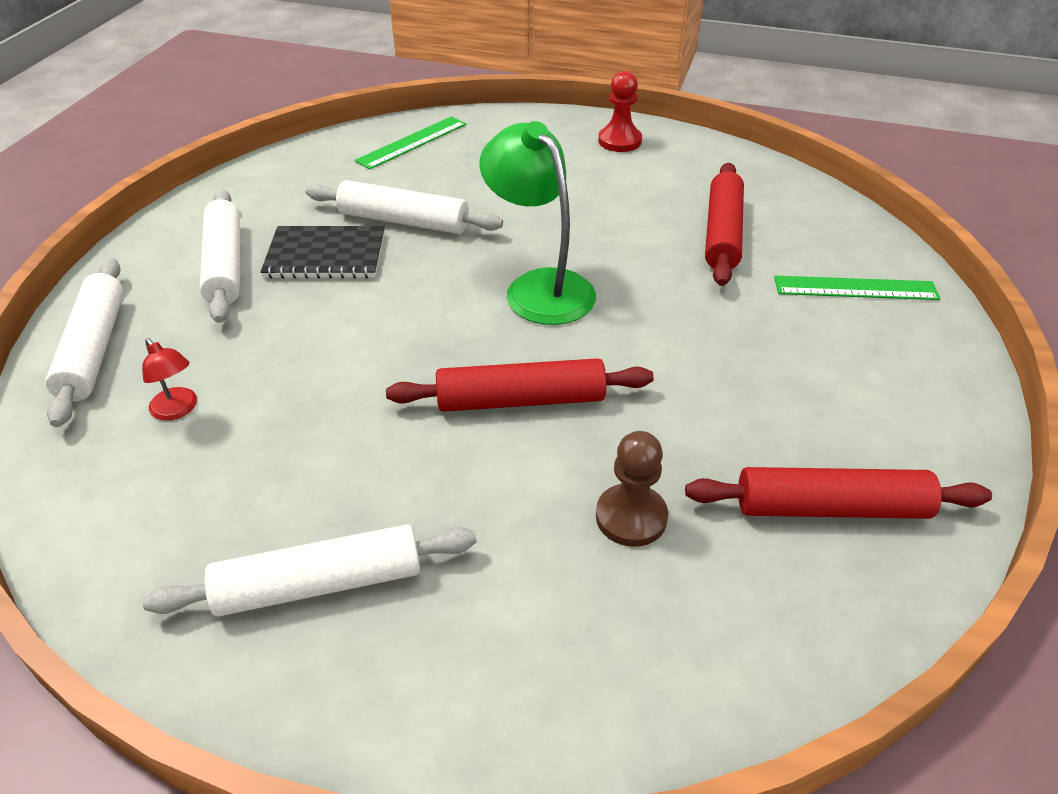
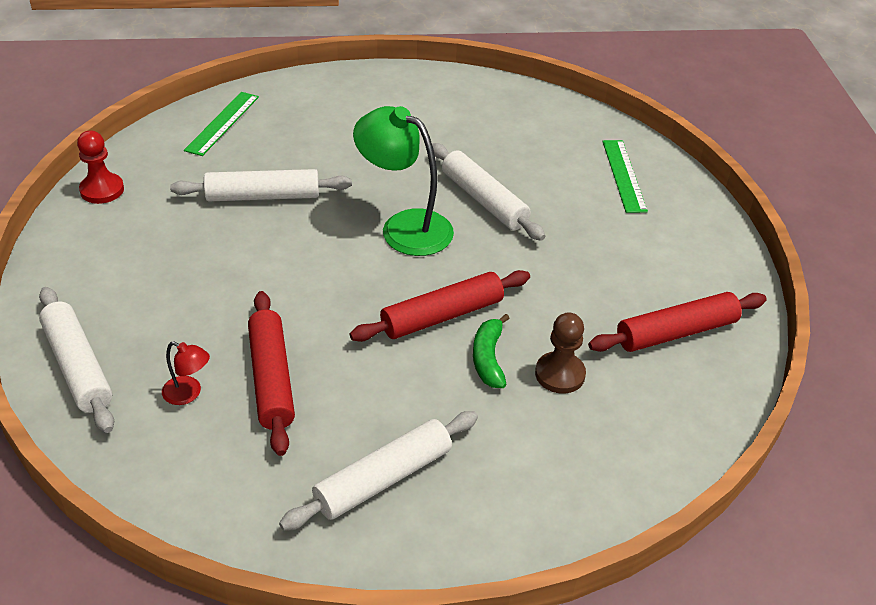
camera: 25 degrees left, 0 degrees up
(225, 265) = (137, 269): white rolling pin -> white rolling pin (483, 200)
(326, 255) = (218, 241): black notebook -> none
(547, 468) = (488, 358): none -> green banana
(619, 141) = (395, 88): red pawn -> red pawn (102, 190)
(723, 233) = (514, 152): red rolling pin -> red rolling pin (272, 379)
(855, 288) = (623, 175): green ruler -> green ruler turned 75 degrees counterclockwise

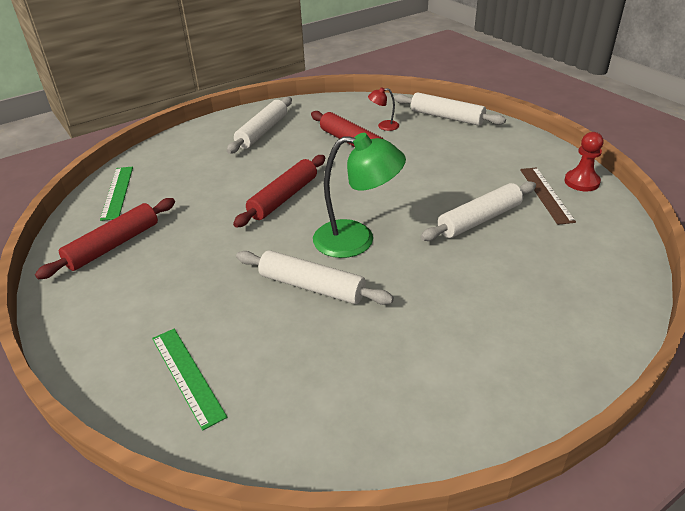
camera: 155 degrees right, 5 degrees down
(160, 193) = (546, 194): none -> brown ruler
(222, 123) = (599, 261): green ruler -> green ruler (117, 192)
(488, 358) = (239, 188): green banana -> none
(560, 374) = (191, 196): brown pawn -> none

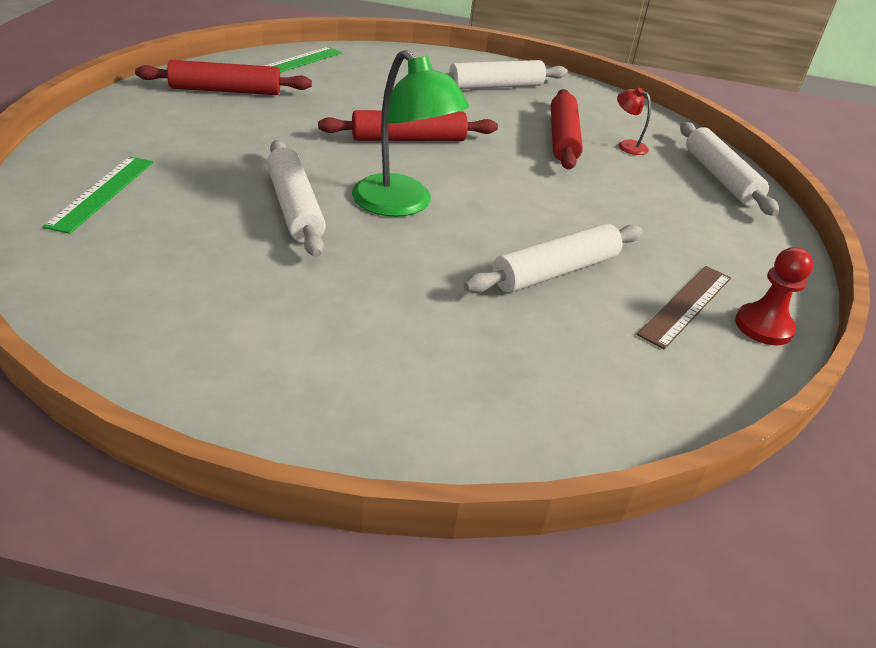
camera: 40 degrees right, 0 degrees up
(479, 219) = (555, 271): white rolling pin -> white rolling pin turned 45 degrees counterclockwise

